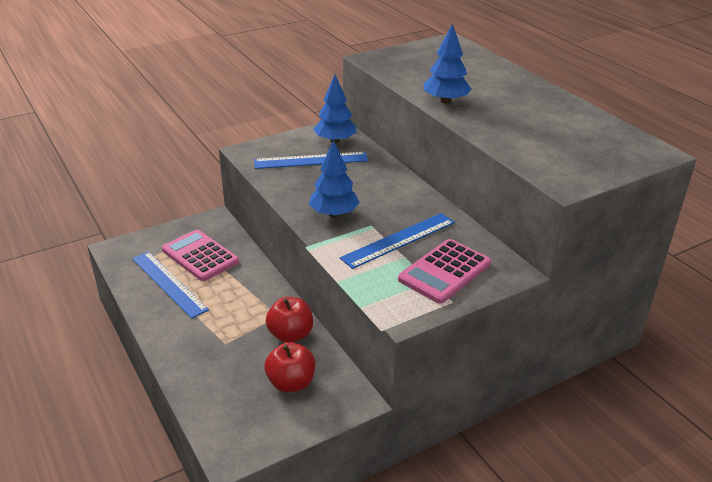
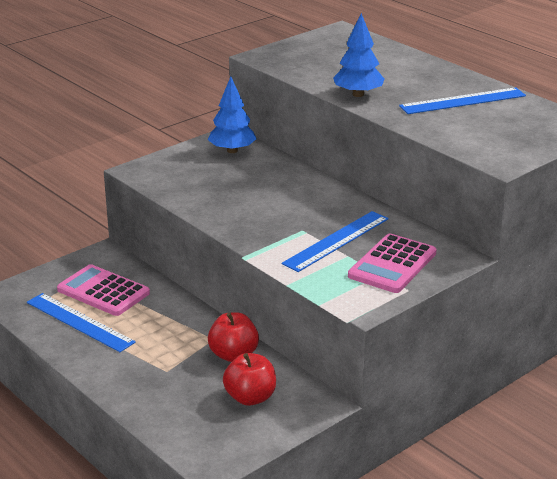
camera: 10 degrees left, 5 degrees down
(311, 160) = (213, 173): blue ruler -> blue ruler (463, 101)
(334, 214) = (259, 223): blue tree -> none

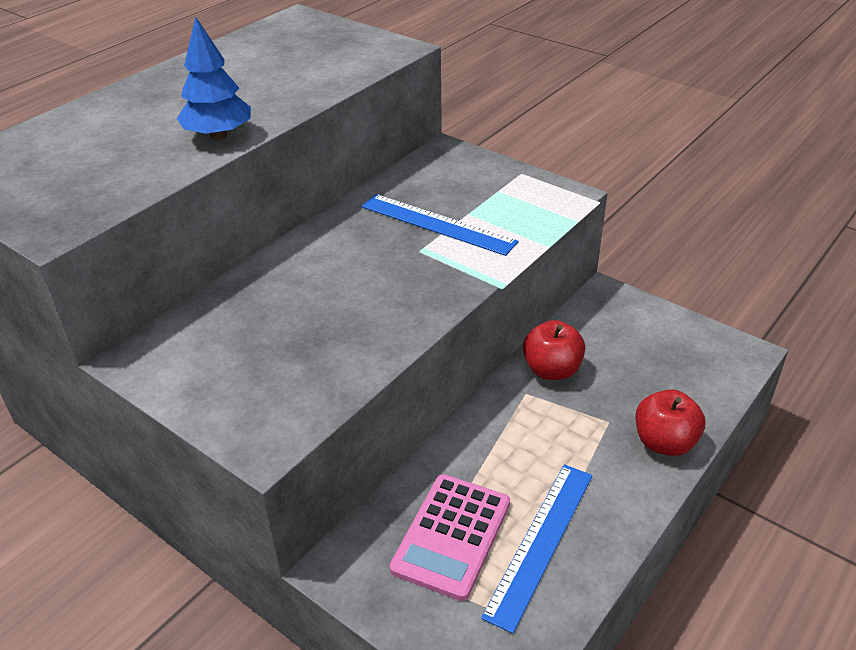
camera: 100 degrees left, 10 degrees up
(232, 150) = (187, 345): blue tree -> none
(250, 397) = (622, 344): red apple -> red apple (664, 442)
(392, 264) = (476, 185): pink calculator -> none
(463, 101) = (238, 72): blue ruler -> none

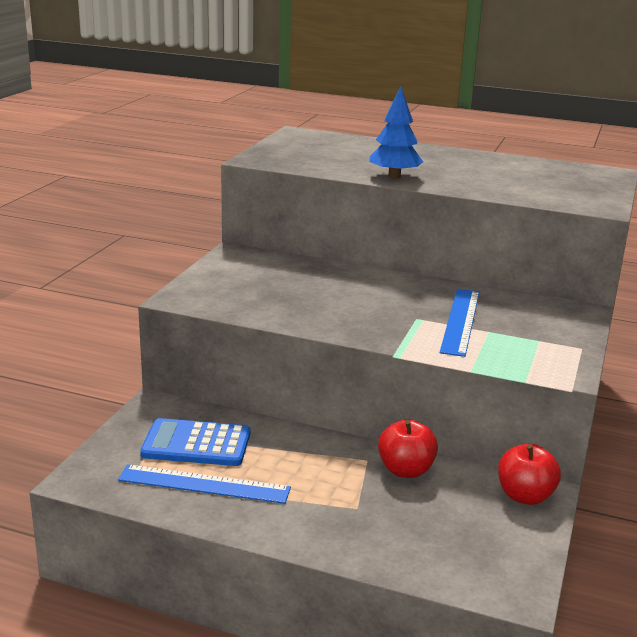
camera: 70 degrees right, 15 degrees down
(452, 536) = (196, 444): pink calculator -> blue calculator
(664, 442) = (347, 542): red apple -> red apple (525, 496)

